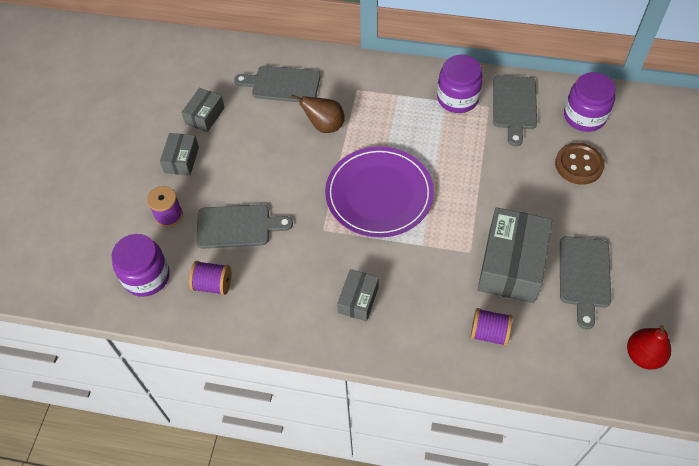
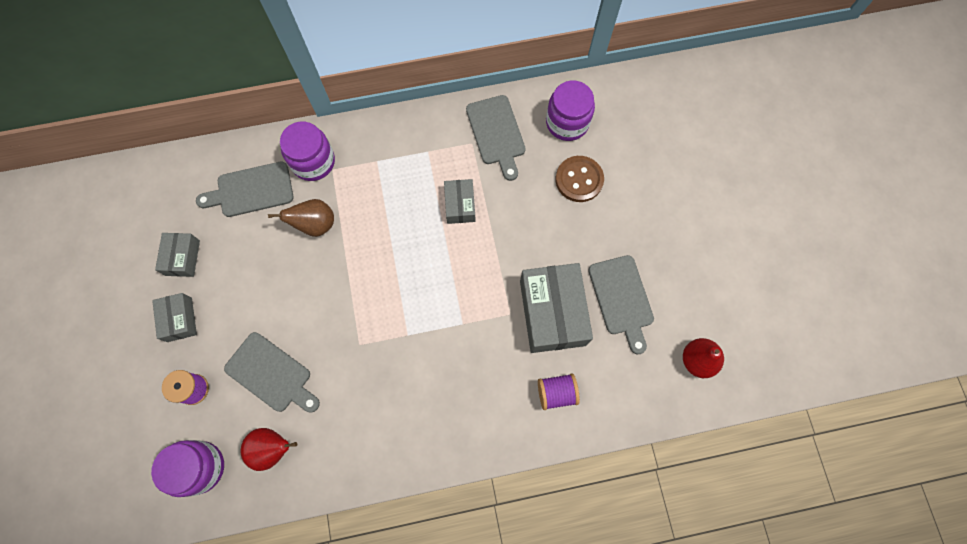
camera: 25 degrees left, 15 degrees up
(213, 284) = (273, 448): purple spool -> red pear
(238, 226) = (271, 374): grey cutting board -> grey cutting board turned 60 degrees clockwise
(358, 300) = (423, 407): grey box -> grey box (460, 205)
(379, 194) = (400, 283): purple plate -> none
(457, 98) = (438, 144): purple jar -> purple jar (313, 162)

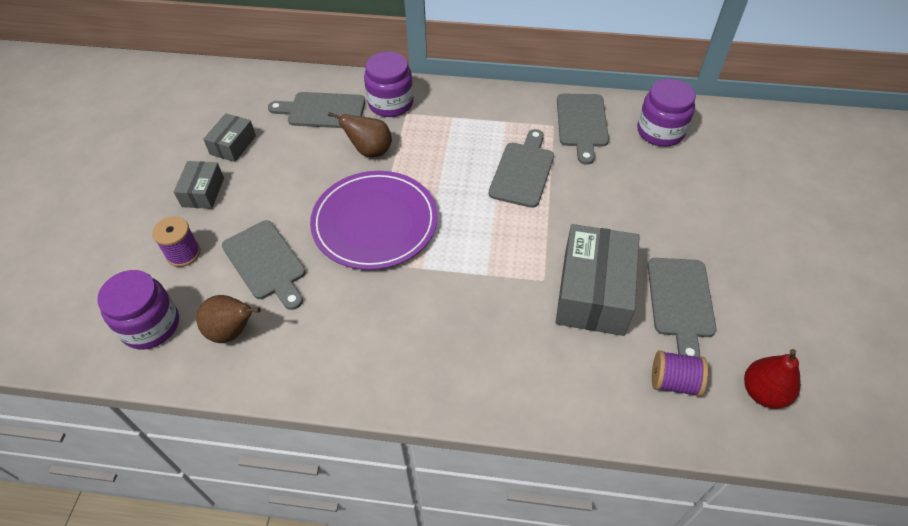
camera: 20 degrees right, 20 degrees down
(273, 448) = (232, 331): red pear -> brown pear
(349, 302) = (375, 223): none -> purple plate
(460, 205) = (523, 171): grey box -> grey cutting board
(556, 393) = (573, 374): purple spool -> purple spool (674, 382)
(579, 180) = (660, 181): brown button -> none

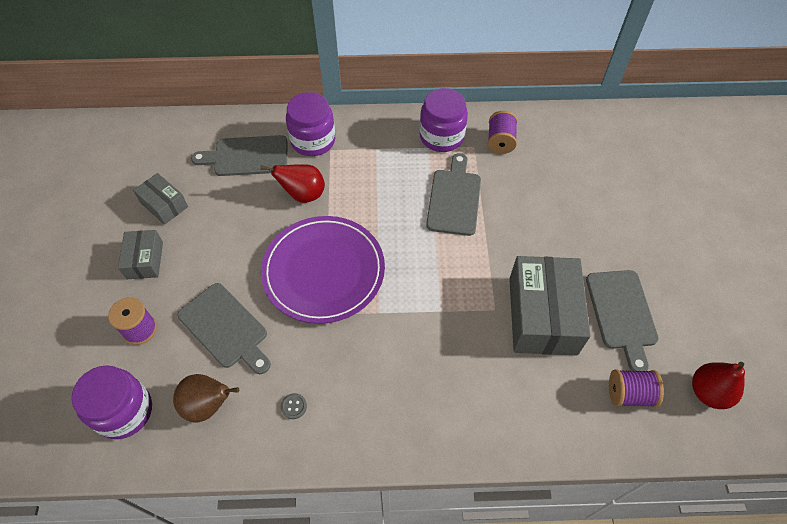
camera: 10 degrees left, 5 degrees up
(233, 145) = (164, 205): grey box -> grey box turned 60 degrees counterclockwise
(317, 344) = (294, 406): none -> grey button
(370, 151) = (303, 195): brown pear -> red pear
(582, 123) = (500, 141): grey cutting board -> purple spool
(660, 131) = (574, 141): purple jar -> purple jar (441, 136)

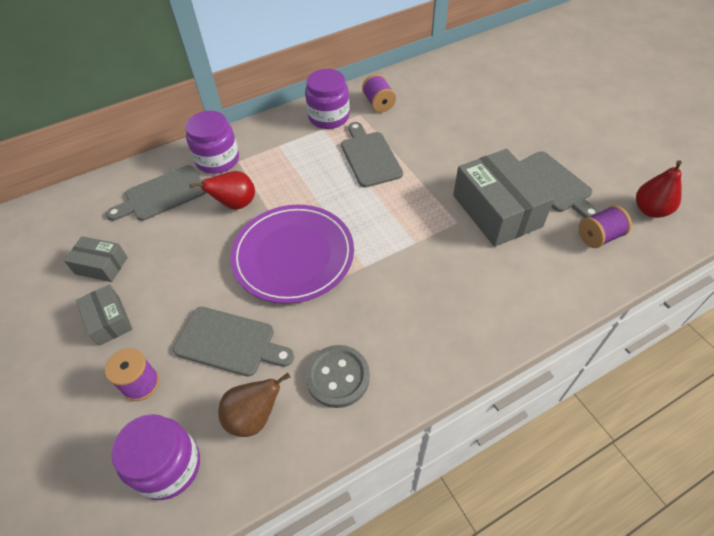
camera: 25 degrees left, 5 degrees down
(294, 406) = (337, 377): grey button -> grey button, size x2.40

